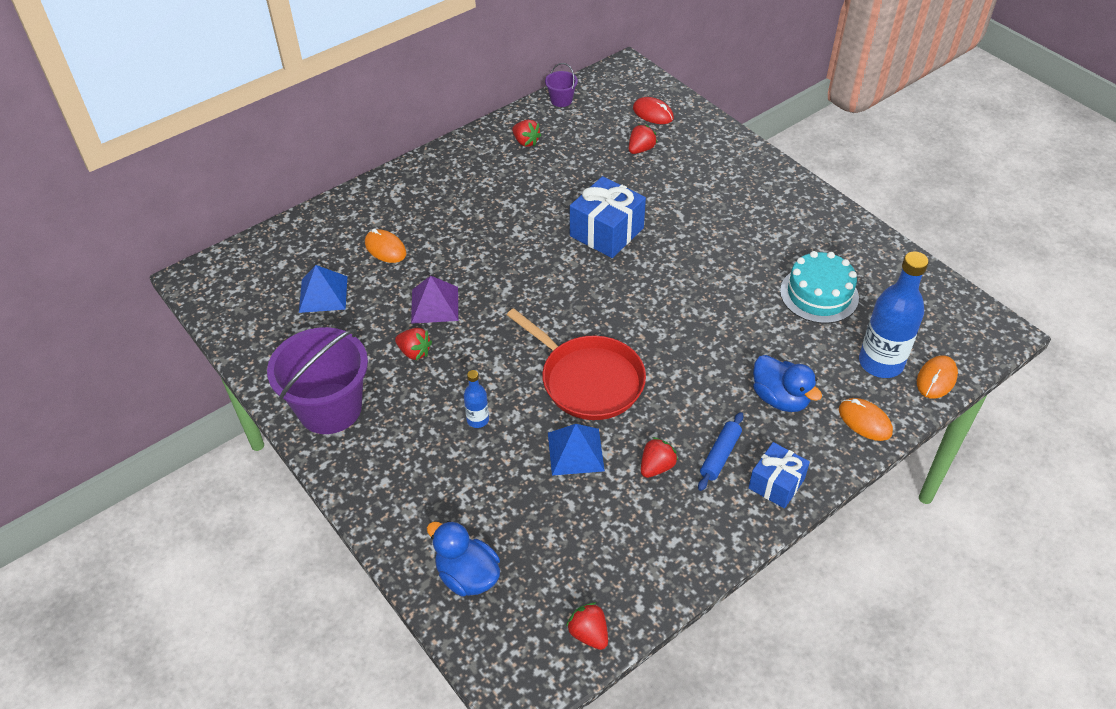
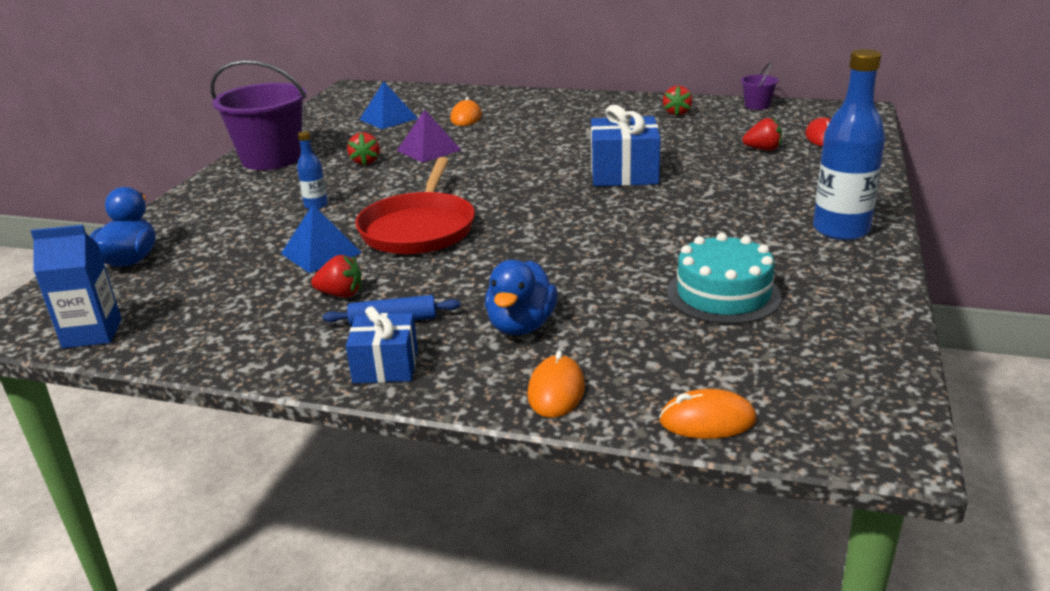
camera: 55 degrees right, 20 degrees down
(589, 634) = (92, 333): red strawberry -> blue carton
(880, 363) = (673, 369): blue bottle -> blue bottle (841, 230)

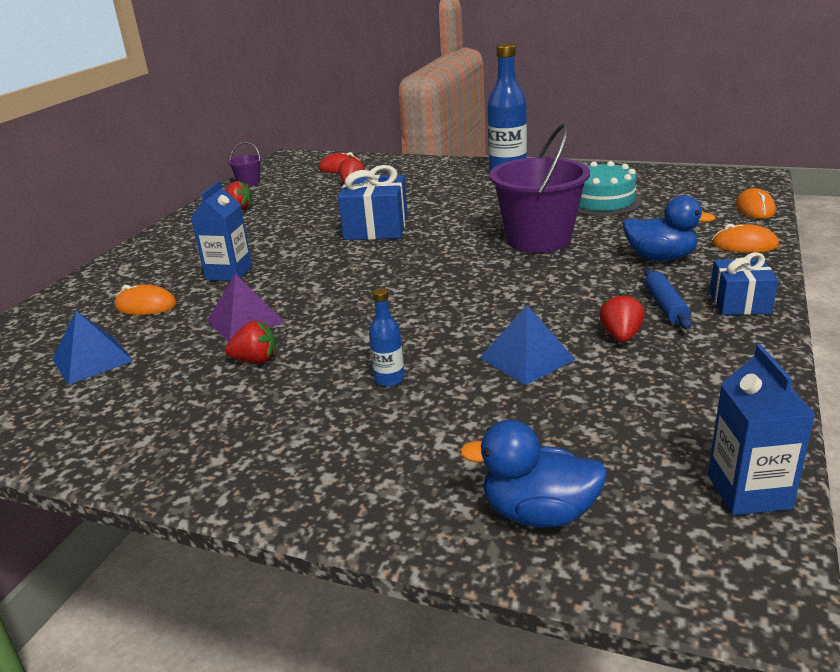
camera: 85 degrees left, 0 degrees up
(271, 159) = (184, 444): purple bucket -> purple bucket (538, 239)
(419, 229) = (474, 309): red pan -> none
(521, 132) = (229, 273): none -> blue carton

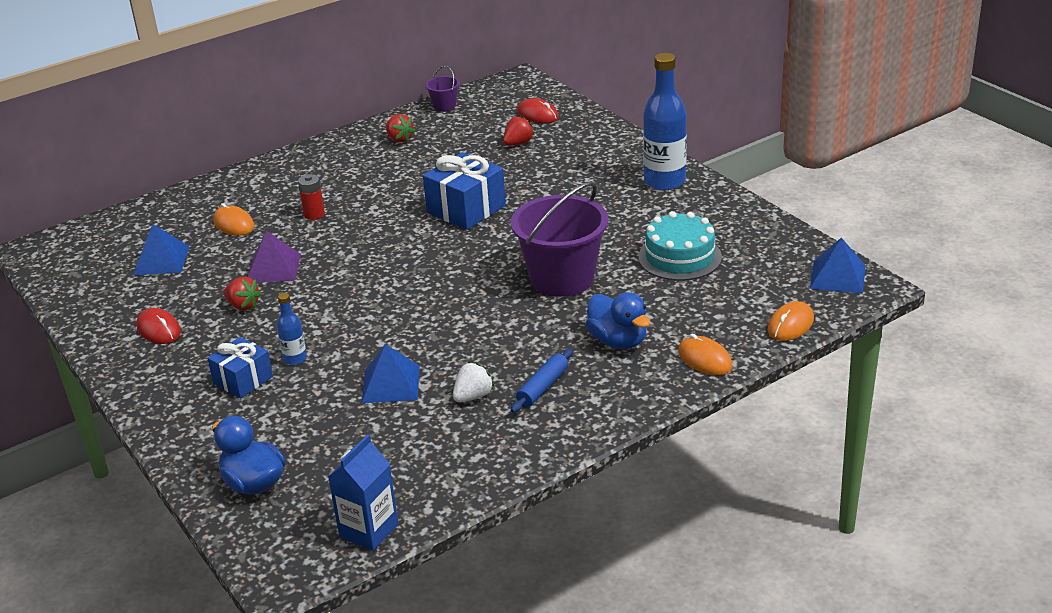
camera: 35 degrees right, 5 degrees up
(175, 418) = (159, 329): none -> red mouse
(229, 273) = (314, 214): blue carton -> red battery
(621, 336) = (473, 396): red strawberry -> white strawberry
(725, 178) = (837, 276): none -> blue pyramid
(739, 303) = (597, 410): blue gift -> blue gift (243, 380)

